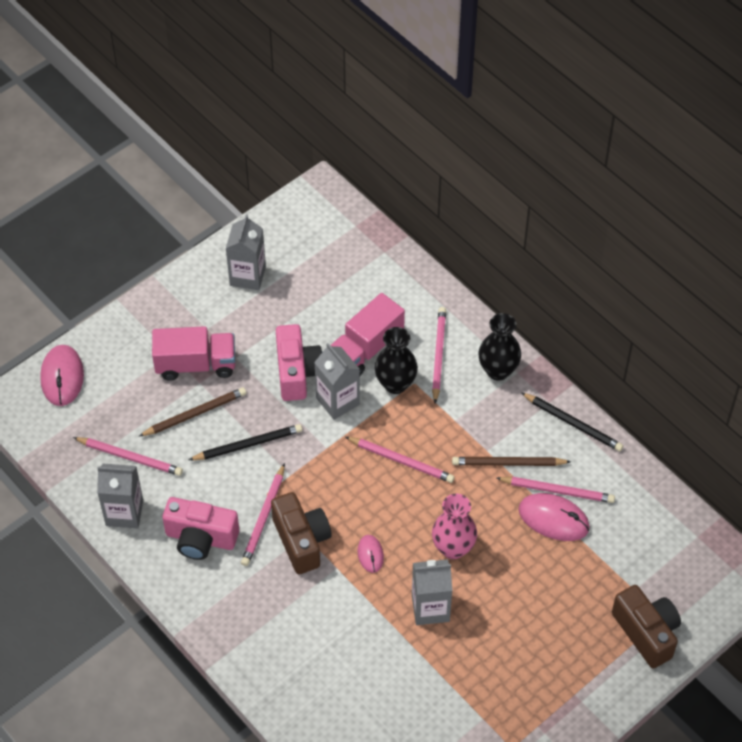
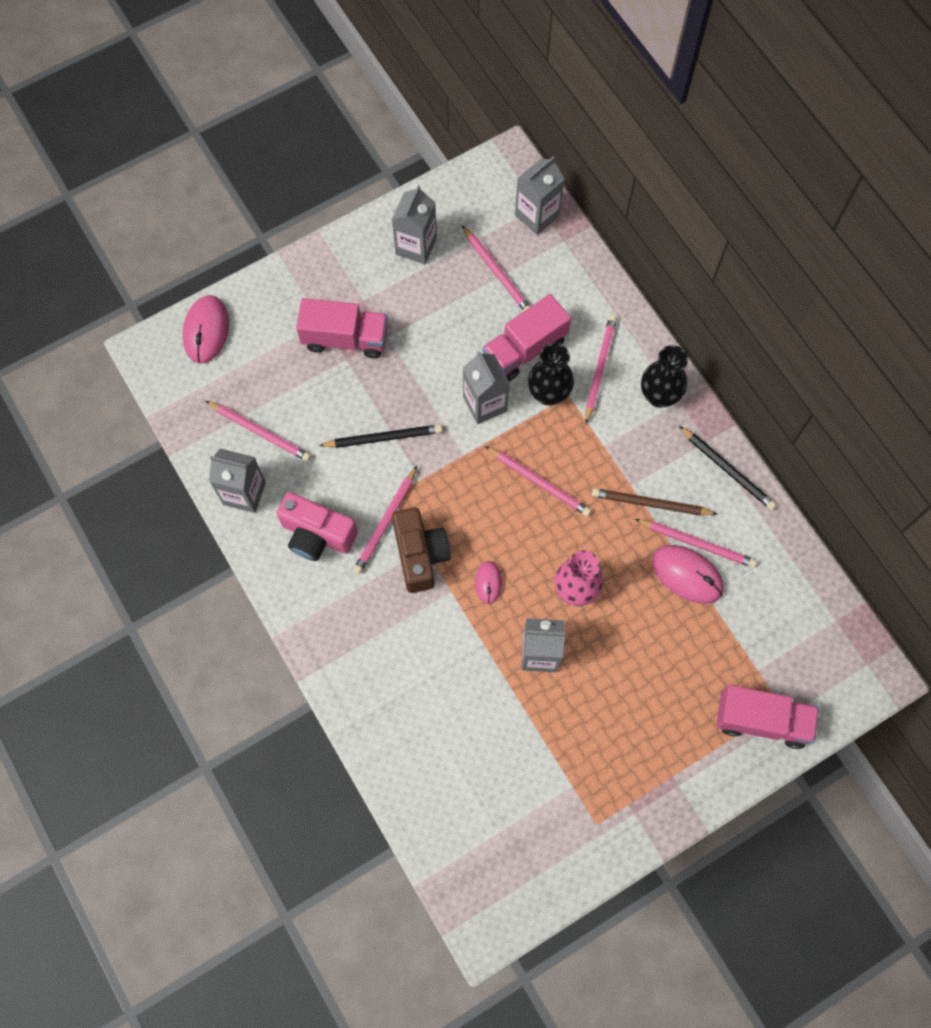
camera: 10 degrees right, 15 degrees up
(195, 414) = (334, 394): brown pencil -> none
(297, 372) = (448, 364): pink camera -> none
(327, 287) = (497, 272): none -> pink pencil
(355, 234) = (537, 215): none -> grey carton
(646, 632) = (761, 720): brown camera -> pink truck

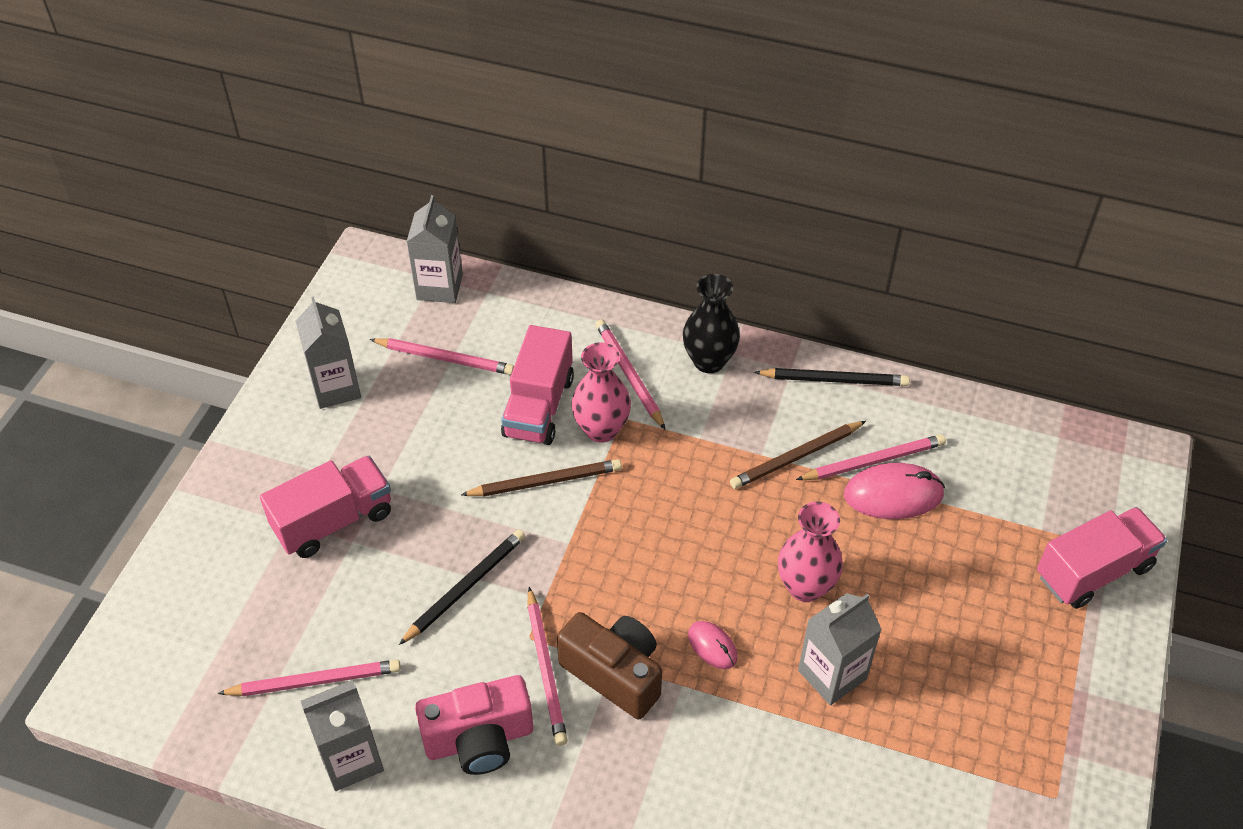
camera: 40 degrees left, 20 degrees down
(206, 330) = (155, 621): pink mouse -> none
(485, 404) = (545, 481): grey carton -> brown pencil
(539, 482) = (670, 514): pink pencil -> none
(548, 394) = (601, 429): black vase -> pink vase

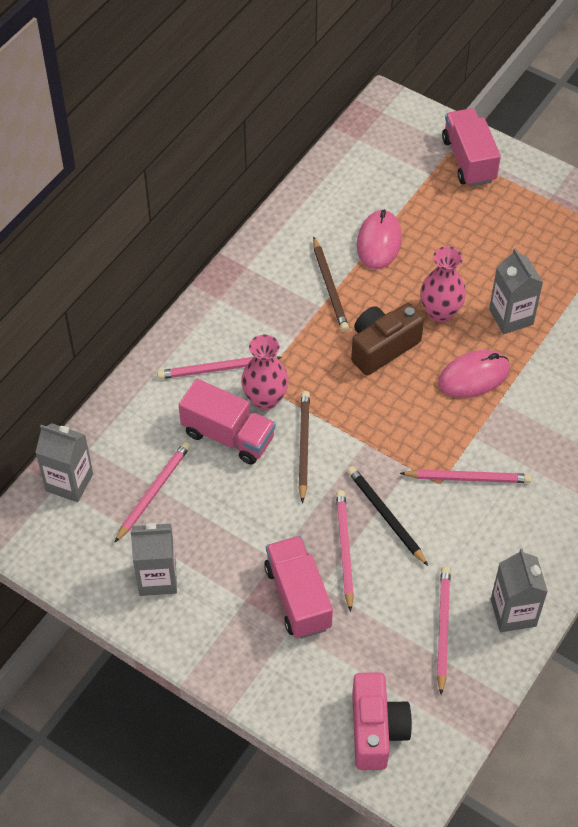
camera: 75 degrees left, 5 degrees up
(479, 740) = (515, 529): pink camera -> pink camera (376, 730)
(614, 673) = (481, 438): brown camera -> brown camera (382, 347)
(709, 361) = (221, 315): black vase -> none
(712, 646) = (473, 376): pink mouse -> pink mouse, size x1.78
(834, 379) = (266, 245): black pencil -> none
(873, 461) = (347, 244): pink pencil -> pink pencil (344, 549)

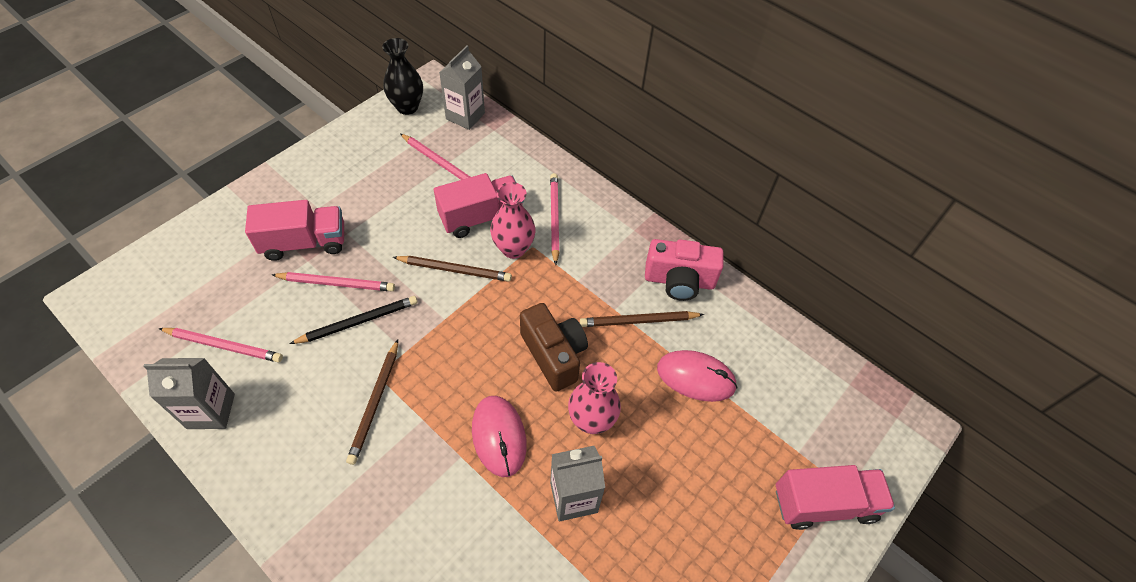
camera: 95 degrees right, 0 degrees up
(61, 550) = (407, 107): none -> black vase
(157, 578) = (361, 157): grey carton -> none
(228, 435) = (481, 217): pink truck -> pink truck turned 150 degrees counterclockwise
(376, 730) = (158, 277): pink camera -> pink camera (679, 281)
(467, 478) = (375, 403): pink pencil -> brown pencil

